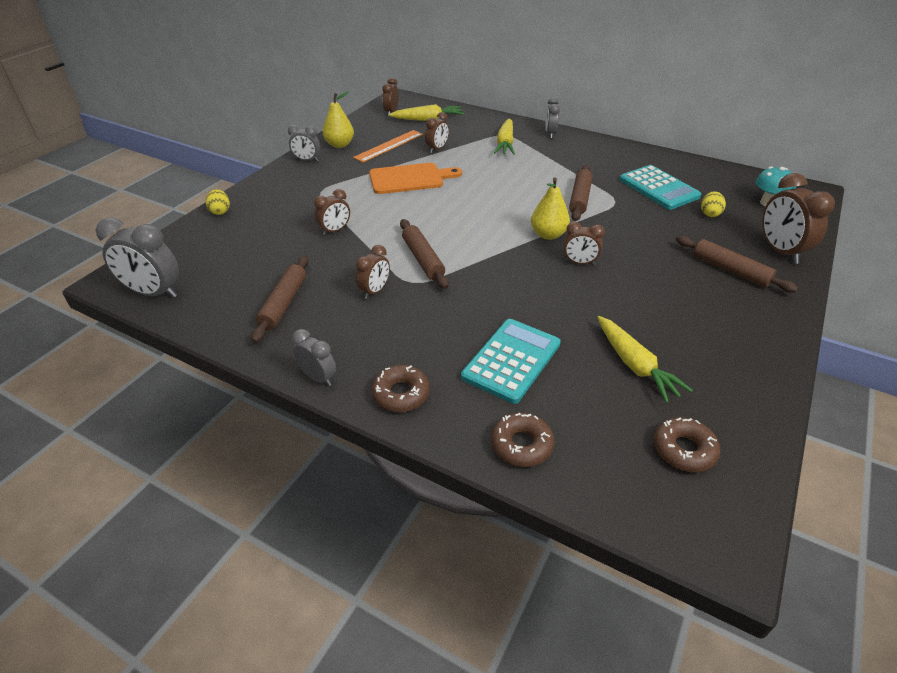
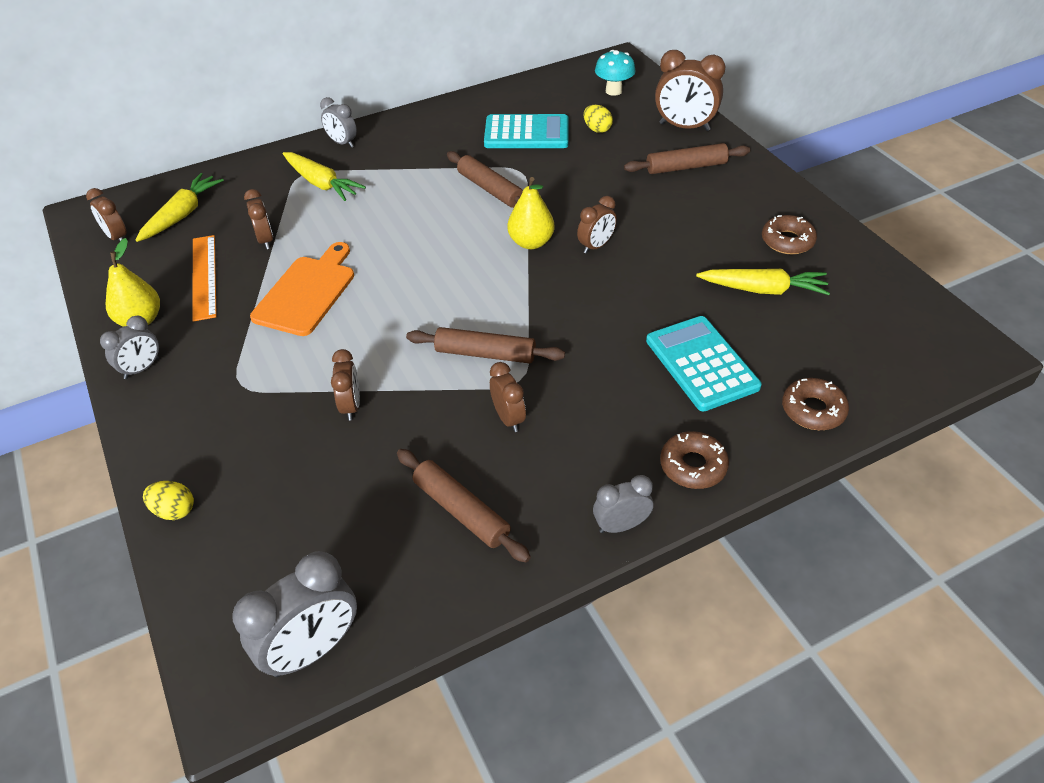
camera: 55 degrees left, 5 degrees up
(683, 450) = (874, 317): brown donut -> brown donut (787, 241)

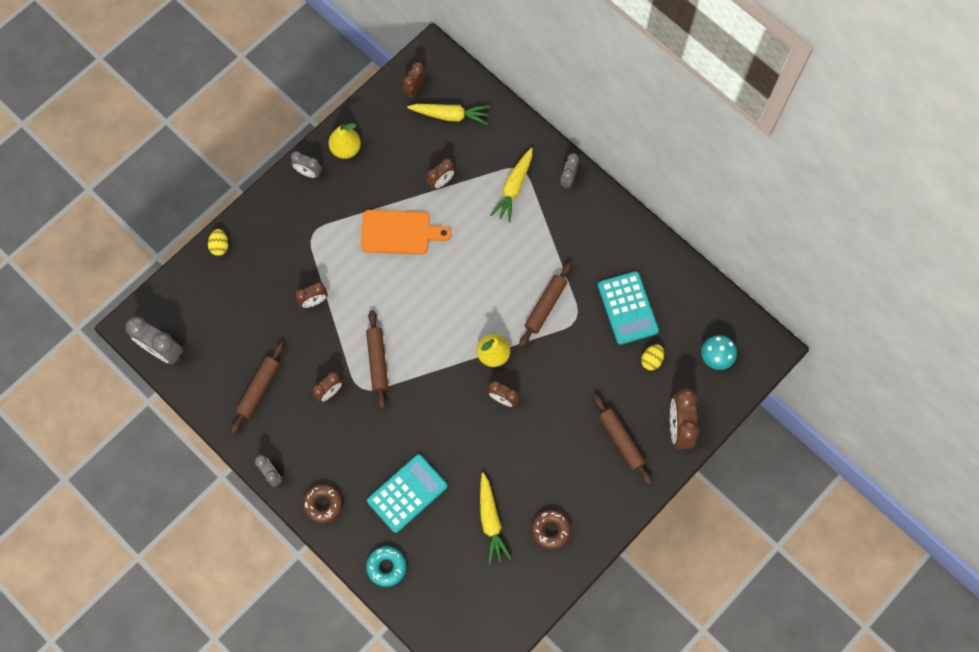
camera: 70 degrees right, 25 degrees up
(204, 276) = (394, 163): orange ruler -> none
(813, 410) = (386, 567): brown donut -> turquoise donut

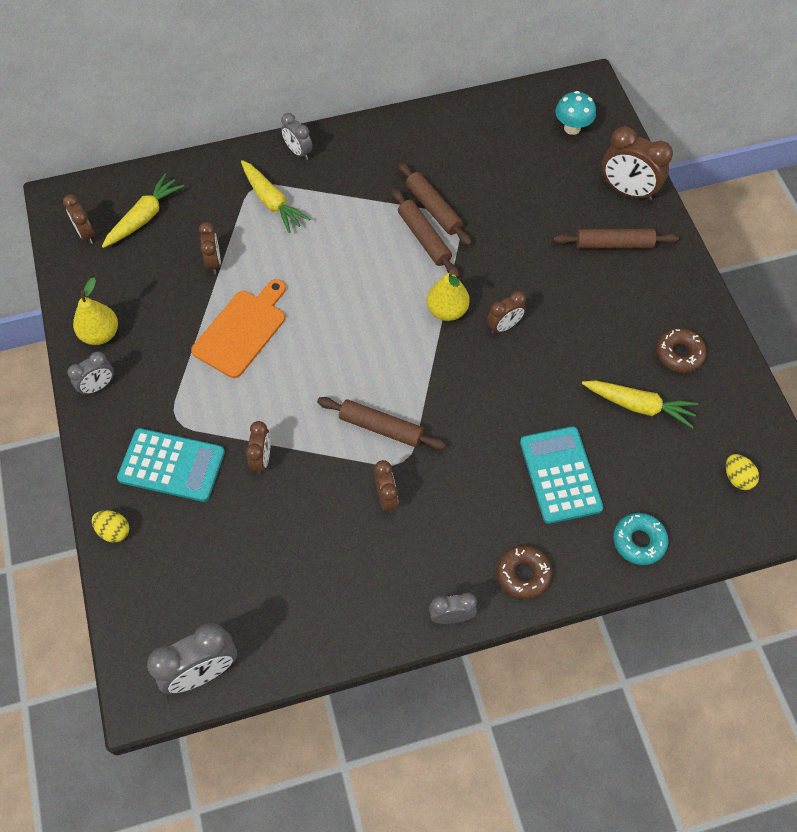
camera: 60 degrees left, 10 degrees down
(259, 389) = (331, 577): brown rolling pin -> brown rolling pin (433, 209)
(628, 308) = (473, 171): turquoise calculator -> turquoise calculator (172, 465)
(651, 360) = (542, 178): yellow egg -> yellow egg (737, 478)

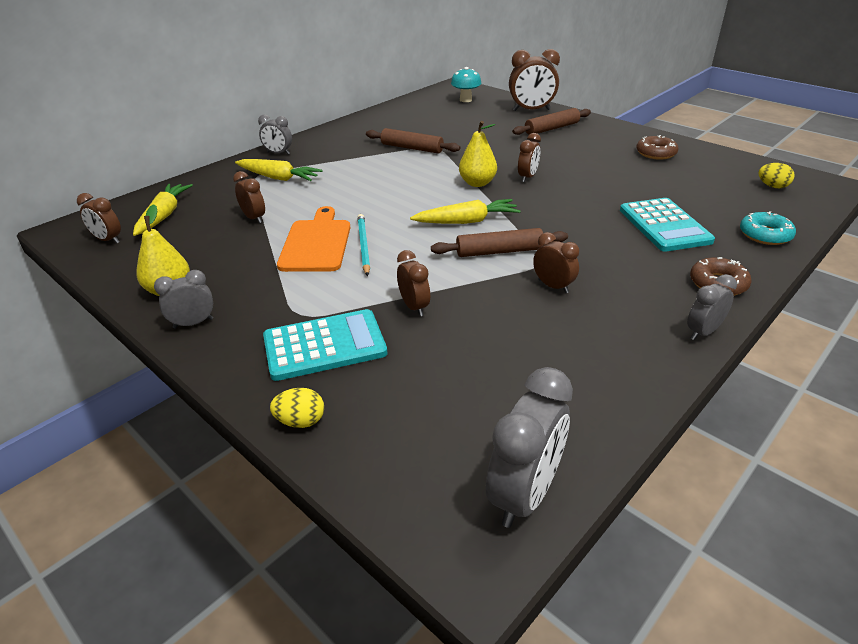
camera: 30 degrees left, 25 degrees down
(98, 386) = (193, 323): grey clock -> grey clock turned 135 degrees counterclockwise
(277, 355) = (363, 245): none -> turquoise pencil
(424, 238) = (420, 160): brown rolling pin -> none
(560, 475) = (664, 225): turquoise calculator -> turquoise calculator turned 150 degrees counterclockwise
(639, 406) = (665, 179): yellow carrot -> yellow carrot (467, 221)

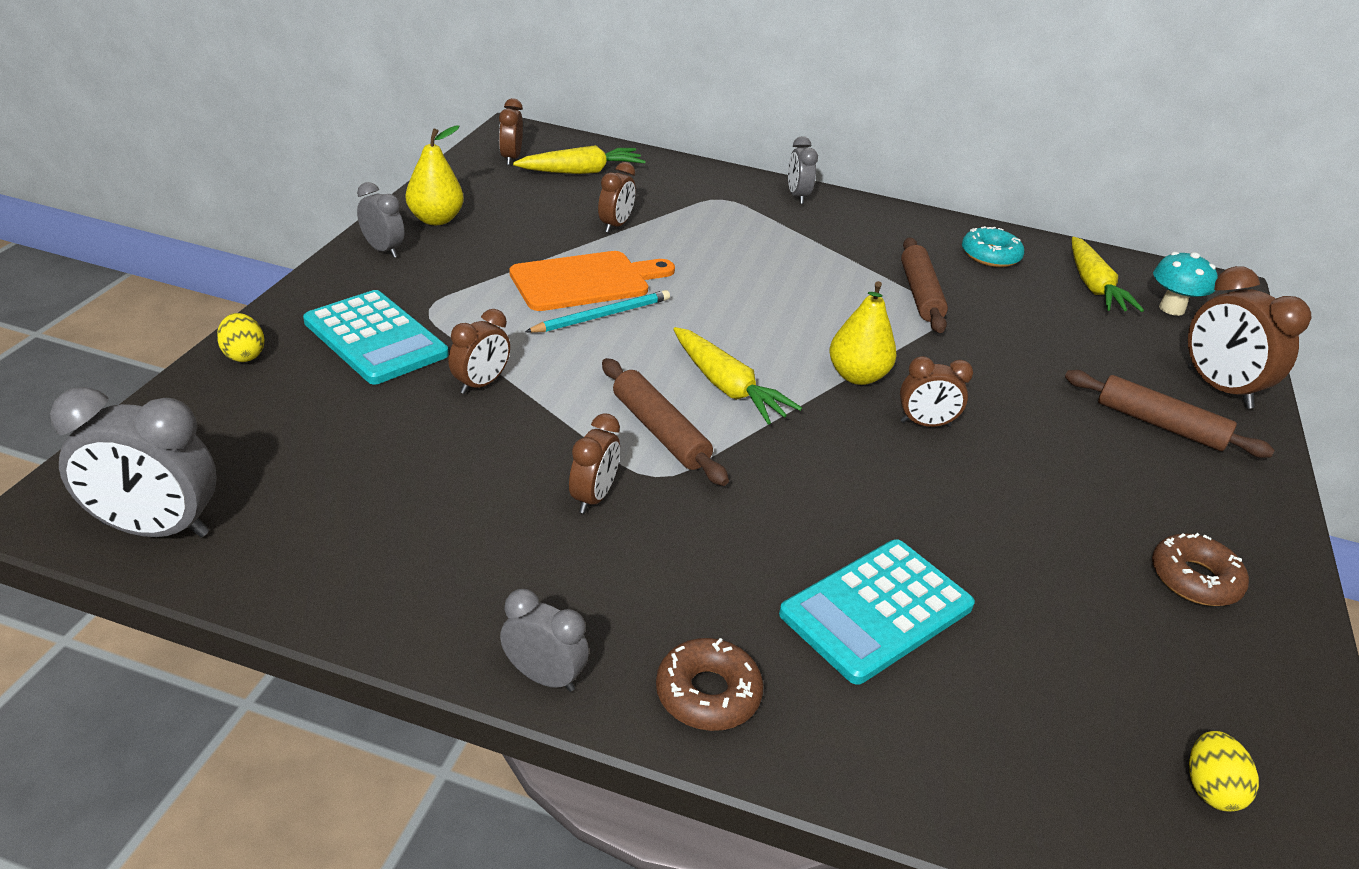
camera: 60 degrees right, 0 degrees up
(278, 178) = (729, 214): yellow carrot -> yellow carrot (1093, 286)
(765, 235) = (949, 769): turquoise donut -> turquoise donut (990, 255)

